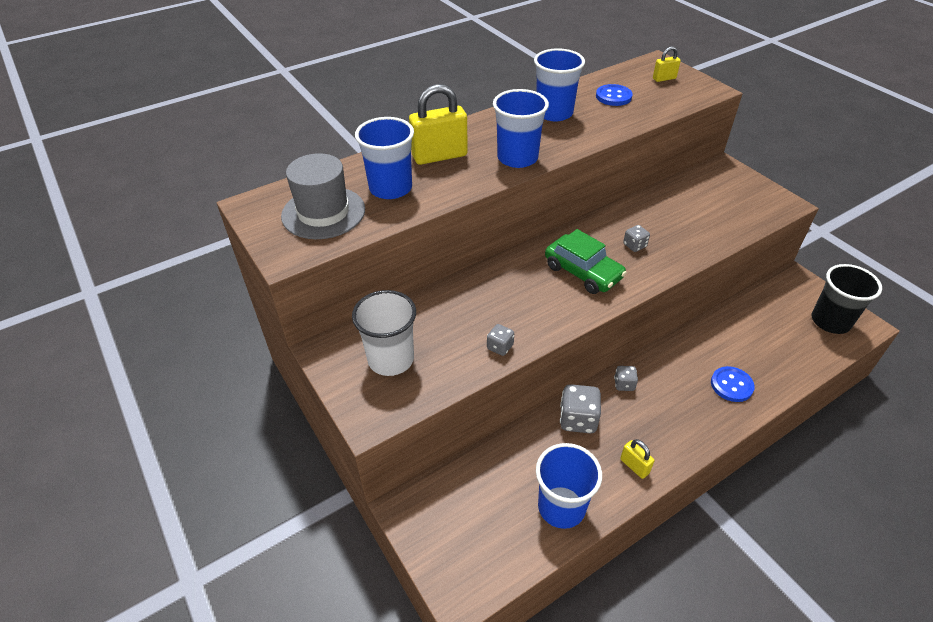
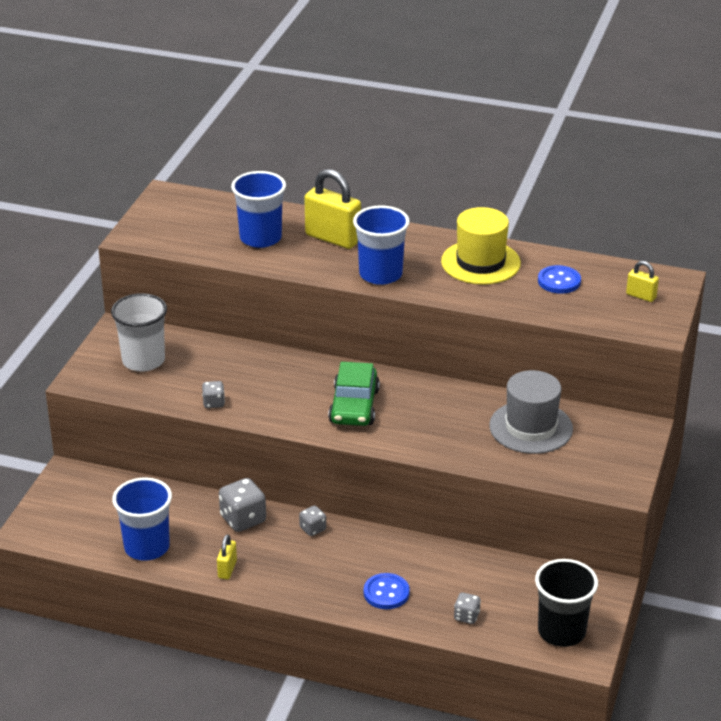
camera: 50 degrees right, 10 degrees down
(323, 212) = (195, 226): grey hat -> grey hat (531, 427)
(554, 113) = (480, 262): blue cup -> yellow hat
(634, 245) = (428, 420): grey dice -> grey dice (466, 616)

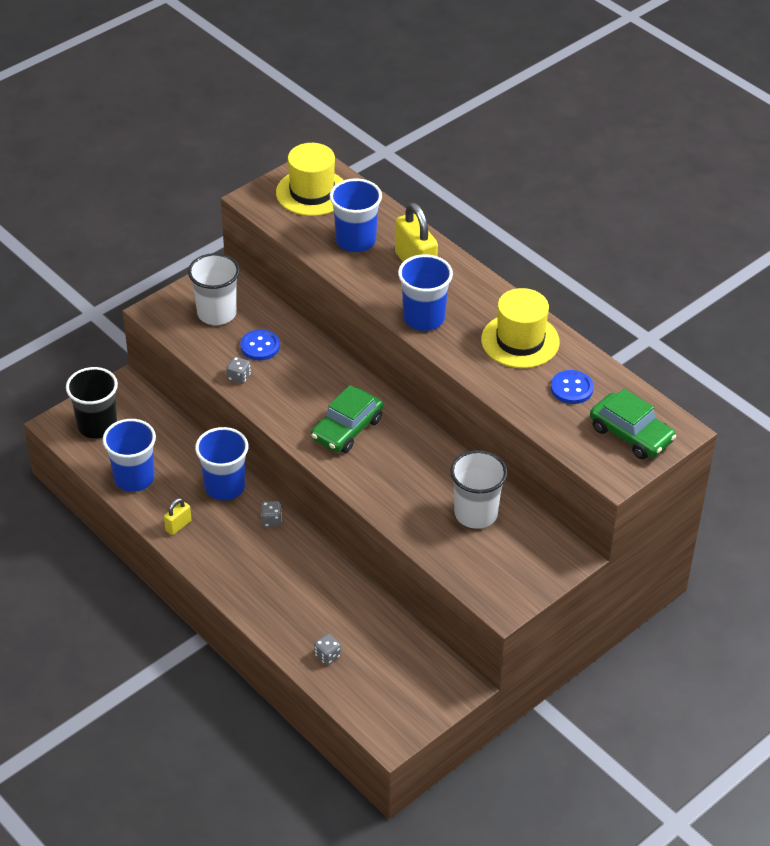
camera: 30 degrees right, 10 degrees up
(183, 215) = (312, 192): none -> yellow hat
(243, 519) = (224, 487): grey dice -> blue cup
(386, 593) = (282, 604): blue button -> blue button (260, 346)
(531, 427) = (476, 514): grey hat -> white cup
(561, 631) = (392, 706): black cup -> black cup (97, 426)
(641, 296) = (631, 434): yellow padlock -> green car

